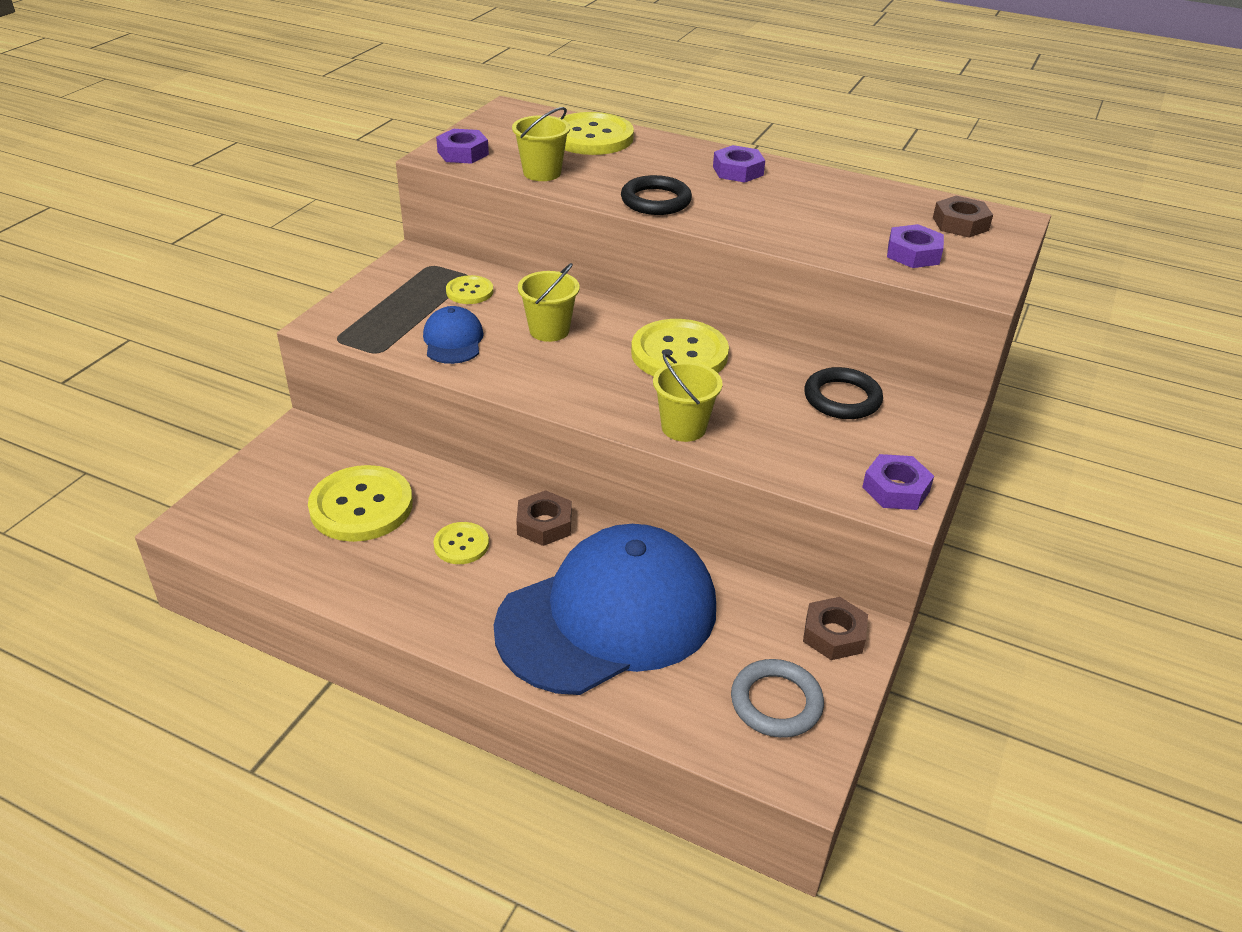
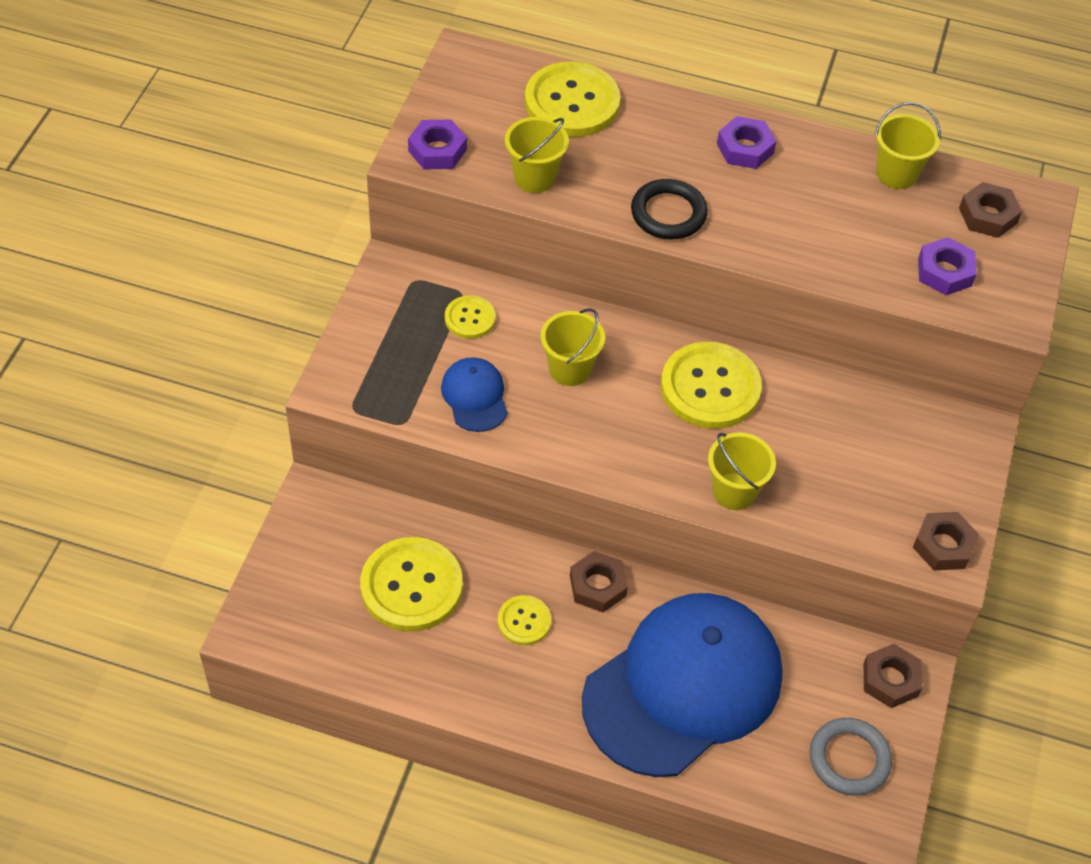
camera: 10 degrees left, 15 degrees up
(842, 398) = (880, 432): black ring -> none
(876, 194) = (896, 174): none -> yellow bucket
(896, 489) = (943, 546): purple nut -> brown nut

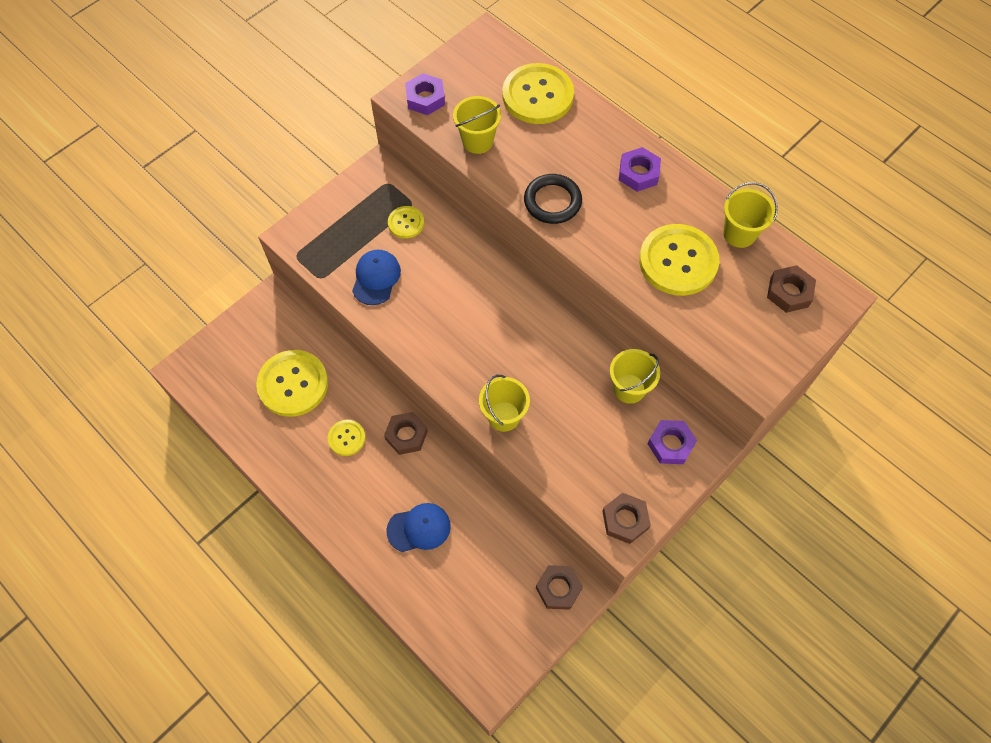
camera: 30 degrees right, 10 degrees up
(570, 369) = (448, 284): yellow bucket -> yellow bucket (629, 388)
(683, 686) = (419, 528): blue cap -> blue cap, size x0.41
(710, 388) = (534, 335): yellow button -> yellow button (678, 261)
(849, 759) = (496, 630): grey ring -> none
(945, 272) = (727, 323): purple nut -> purple nut (670, 444)

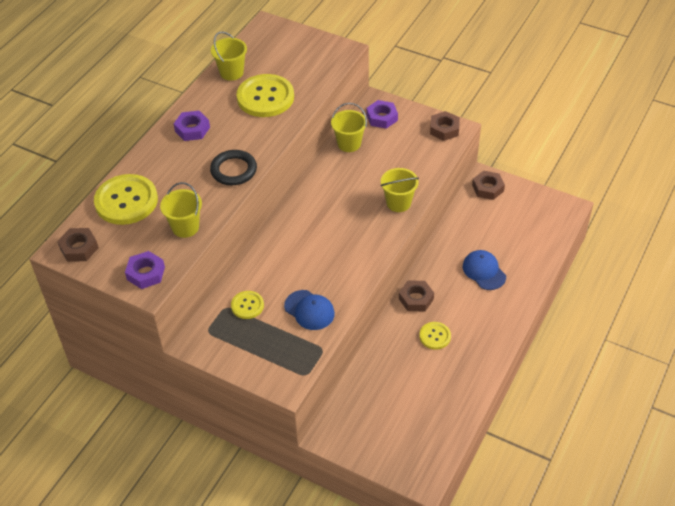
camera: 105 degrees left, 15 degrees down
(293, 384) = (403, 389): yellow button -> none
(376, 278) = (309, 310): blue cap -> blue cap turned 135 degrees counterclockwise
(789, 292) = (272, 45): brown nut -> brown nut (79, 248)

